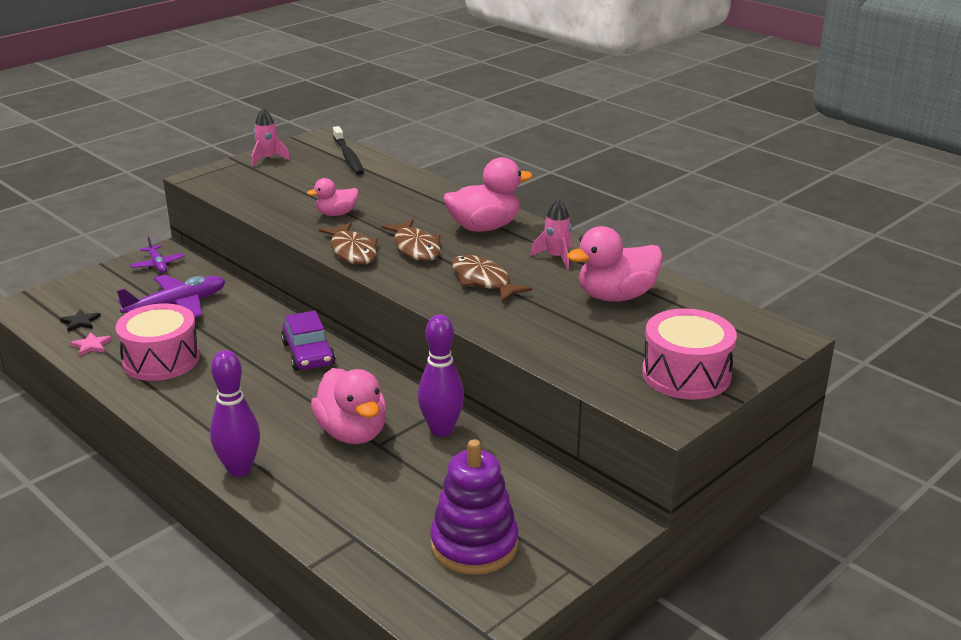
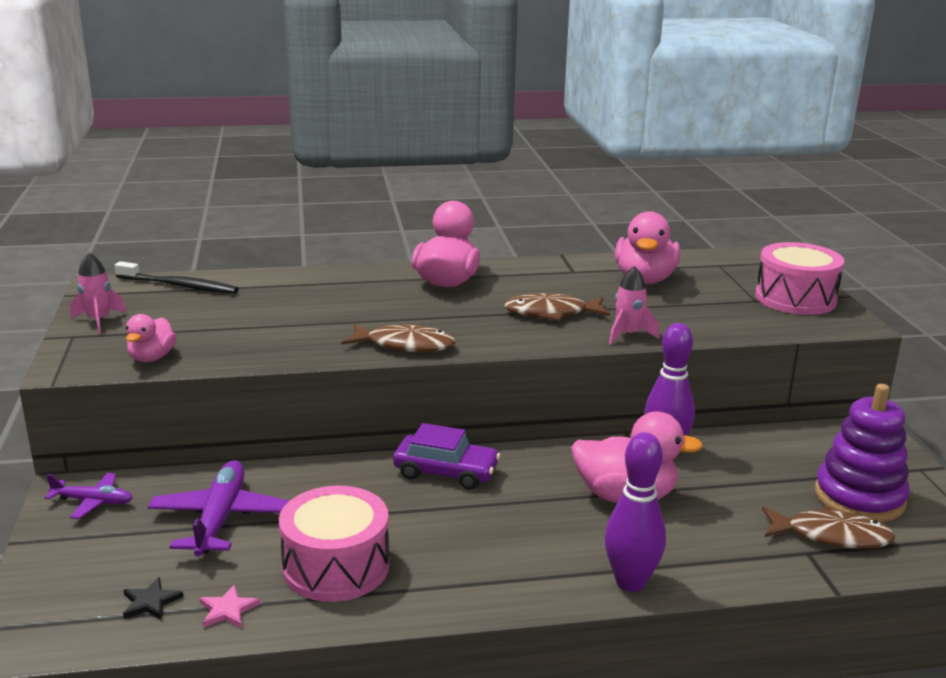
camera: 55 degrees left, 5 degrees down
(336, 214) = (306, 328): pink duck -> pink duck (152, 358)
(416, 248) = (443, 318): brown fish -> brown fish (831, 536)
(556, 257) = (547, 276): pink rocket -> pink rocket (628, 335)

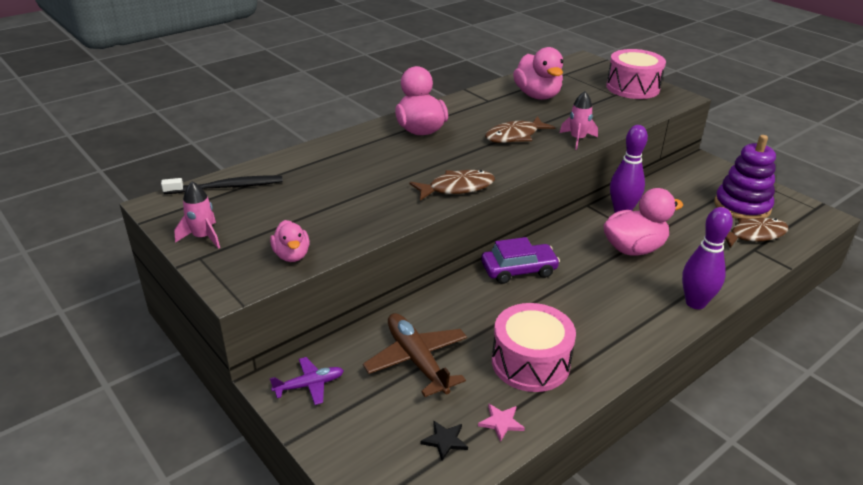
camera: 30 degrees left, 10 degrees up
(220, 519) = (417, 360): purple plane -> brown plane

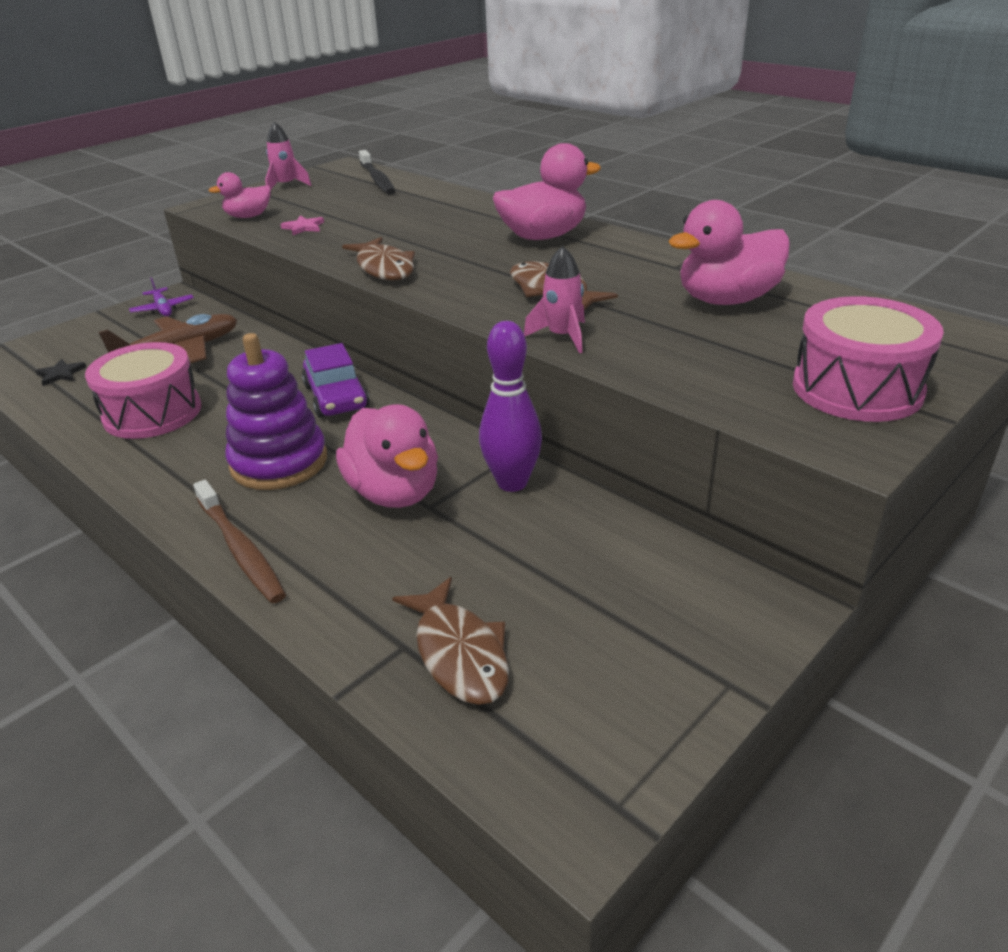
camera: 85 degrees right, 0 degrees up
(501, 422) = (69, 400): pink star -> pink star (303, 227)
(695, 303) = (240, 550): purple bowling pin -> brown toothbrush
(742, 206) = (579, 649): purple stacking toy -> purple stacking toy (279, 462)

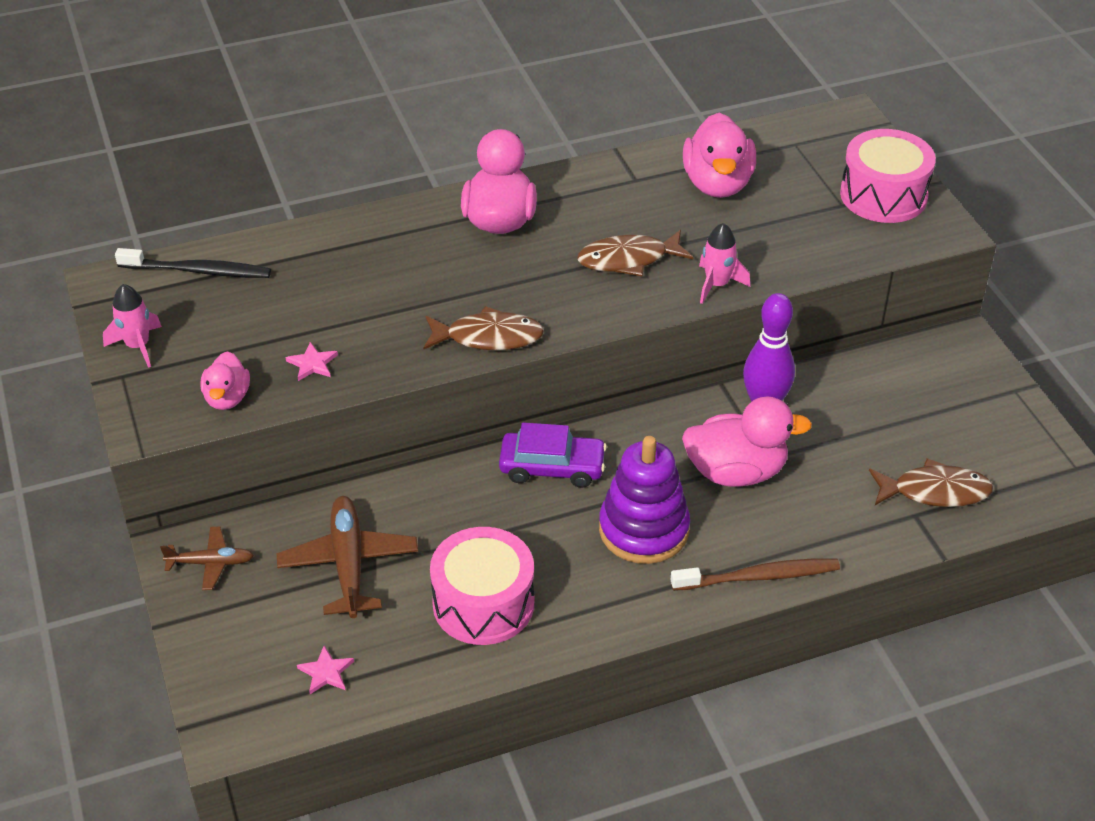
camera: 65 degrees left, 10 degrees up
(61, 374) = (326, 672): black star -> pink star
(163, 309) = (210, 563): purple plane -> brown plane

